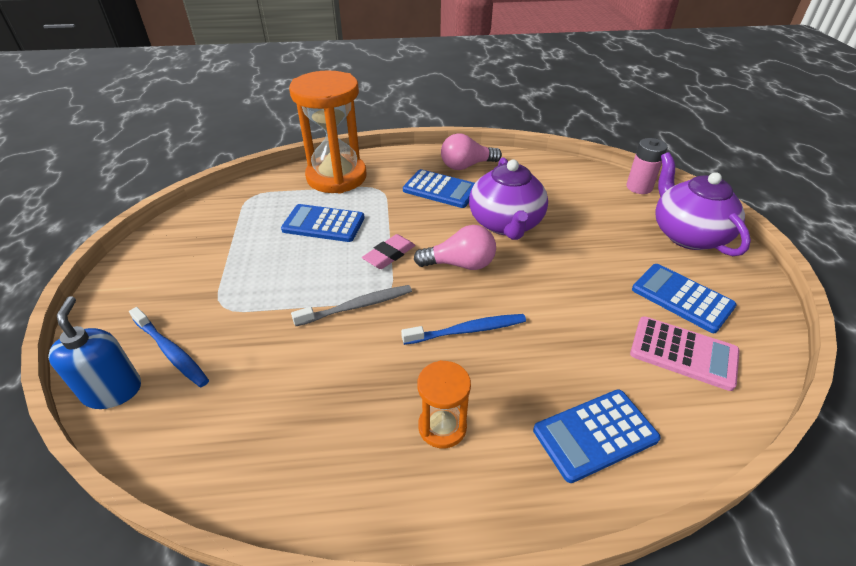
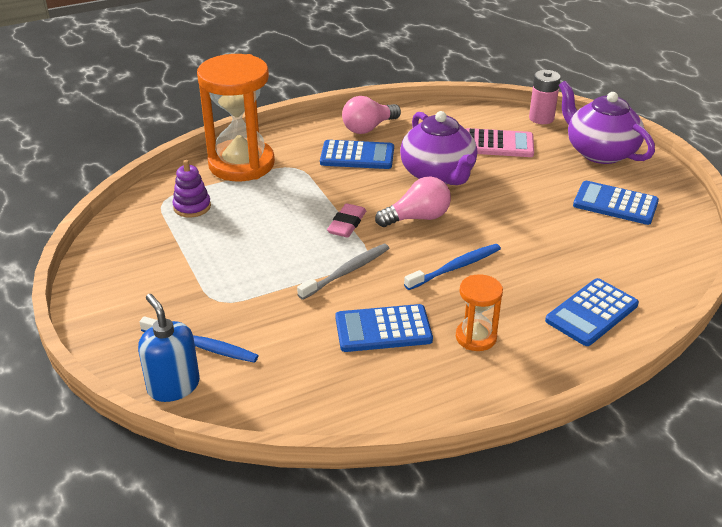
camera: 20 degrees left, 5 degrees down
(269, 207) = (192, 207): none -> purple stacking toy
(323, 224) = (262, 211): blue calculator -> blue calculator (383, 329)
(683, 353) = (632, 243): pink calculator -> pink calculator (498, 144)

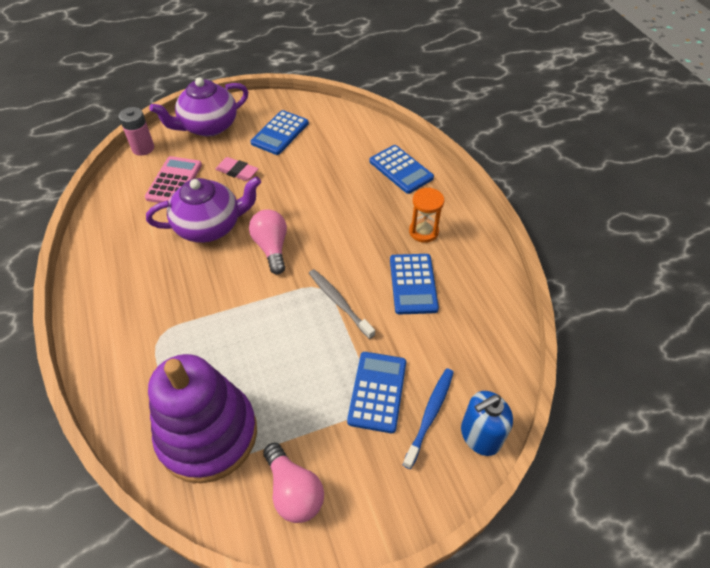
camera: 85 degrees left, 15 degrees up
(192, 207) = (208, 434): purple stacking toy -> purple stacking toy, size x2.41
(241, 164) = (136, 386): orange hourglass -> none
(347, 224) = (270, 298): pink eraser -> pink eraser (237, 171)
(357, 156) = (157, 282): blue calculator -> blue calculator (377, 391)
(368, 128) = (107, 269): pink light bulb -> pink light bulb (293, 491)
(455, 267) = (343, 232): blue toothbrush -> none

